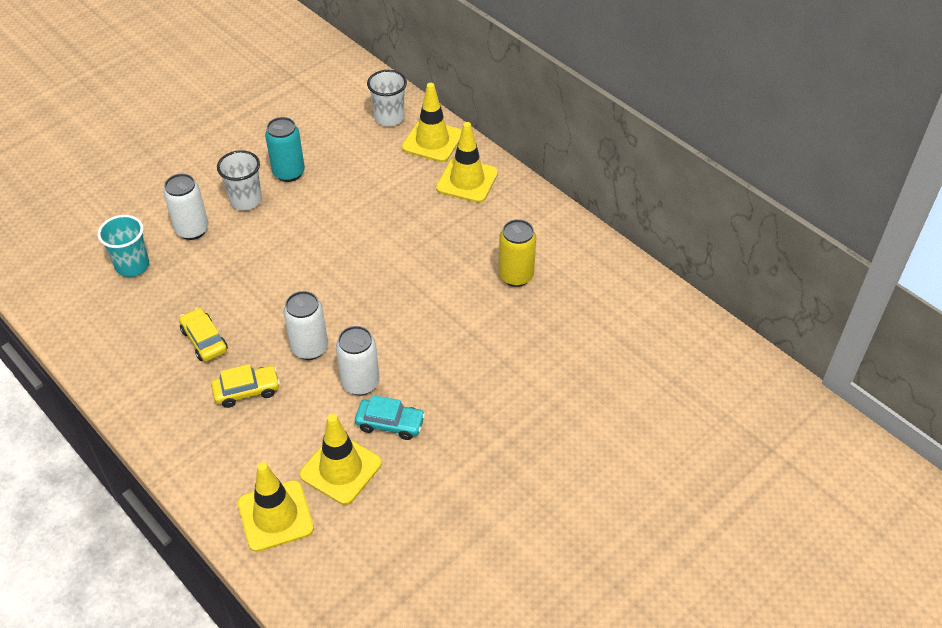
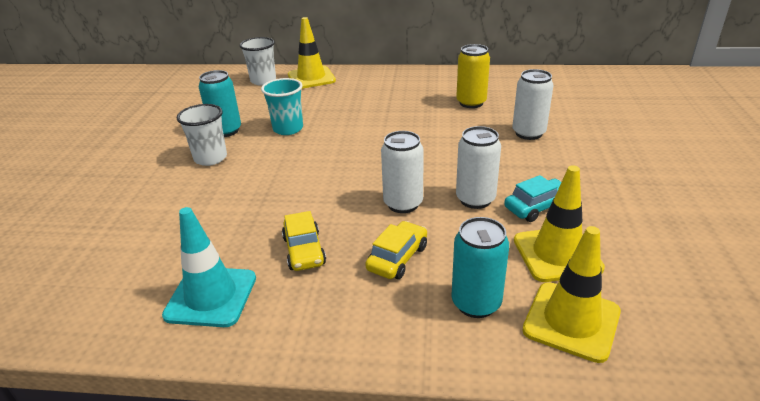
camera: 40 degrees left, 15 degrees down
(121, 336) = (211, 296): none -> turquoise traffic cone
(132, 266) = (152, 244): turquoise cup -> turquoise cup (288, 129)
(192, 230) = (184, 195): white can -> white can (528, 133)
(204, 340) = (304, 251): yellow car -> yellow car turned 120 degrees counterclockwise
(244, 460) = (476, 303): none -> turquoise can
(467, 180) = (364, 82): yellow traffic cone -> none

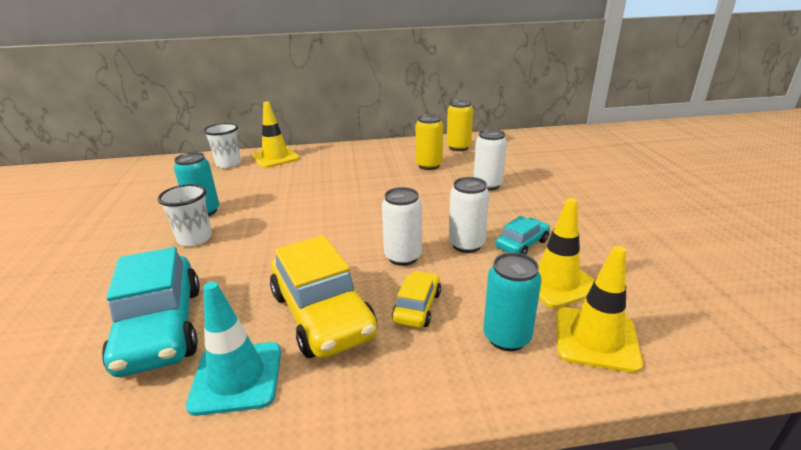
camera: 15 degrees left, 5 degrees down
(160, 241) = (161, 328): none -> turquoise car
(288, 129) = (267, 203): turquoise cup -> none
(304, 251) = (322, 314): yellow car -> yellow car, size x1.96
(514, 83) = (458, 147): none -> yellow can

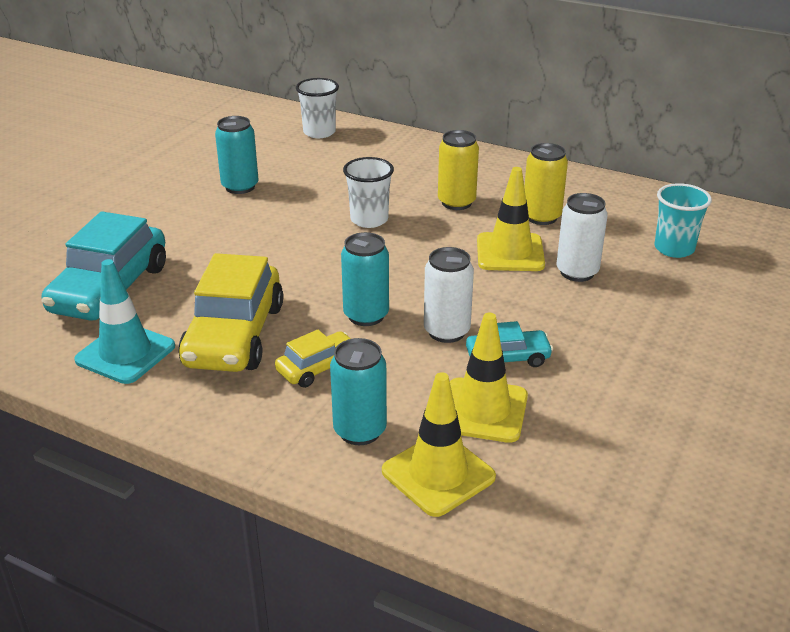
camera: 35 degrees right, 5 degrees up
(195, 238) = (205, 215): white cup -> white cup (369, 219)
(275, 157) = (376, 141): yellow traffic cone -> yellow traffic cone (510, 253)
(403, 257) = (366, 315): white can -> turquoise can
(458, 147) = (619, 204): yellow can -> yellow can (456, 202)
(515, 158) = (674, 248): none -> turquoise cup

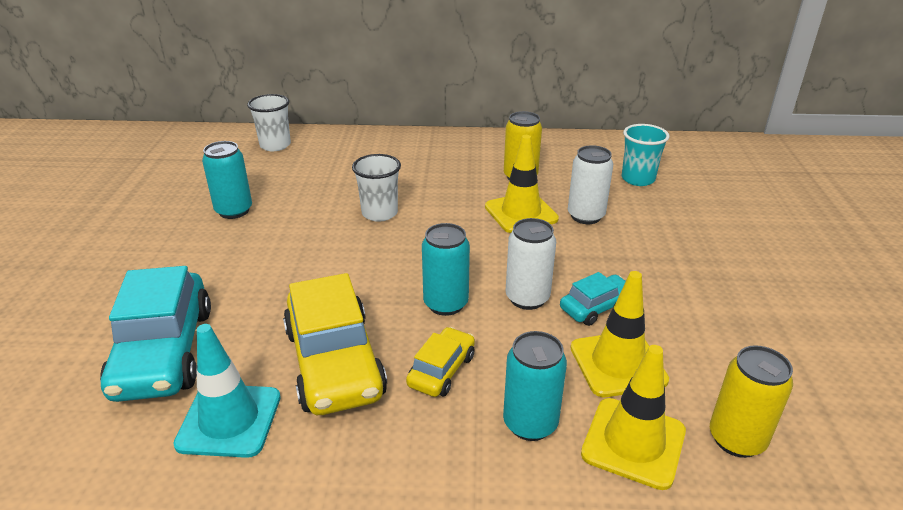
camera: 25 degrees left, 0 degrees up
(456, 202) = (443, 180): yellow can -> yellow can (736, 439)

